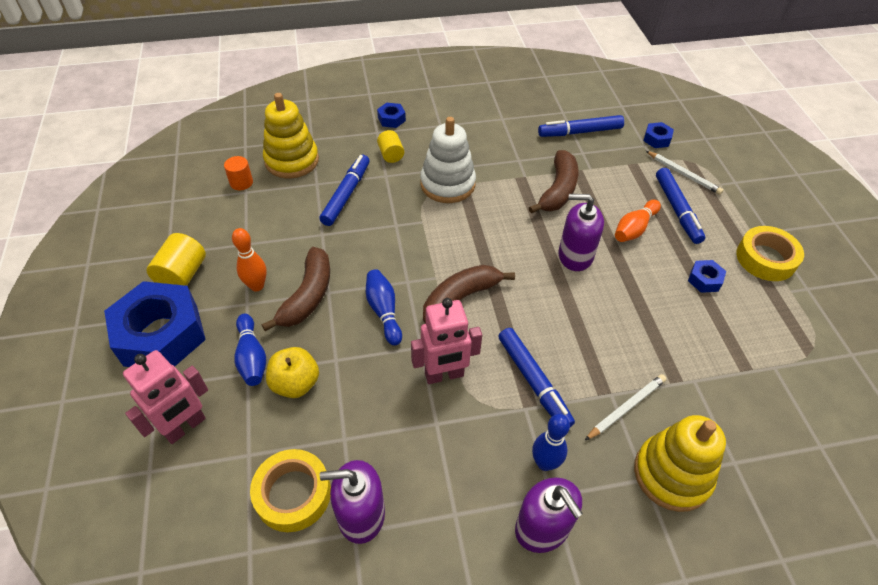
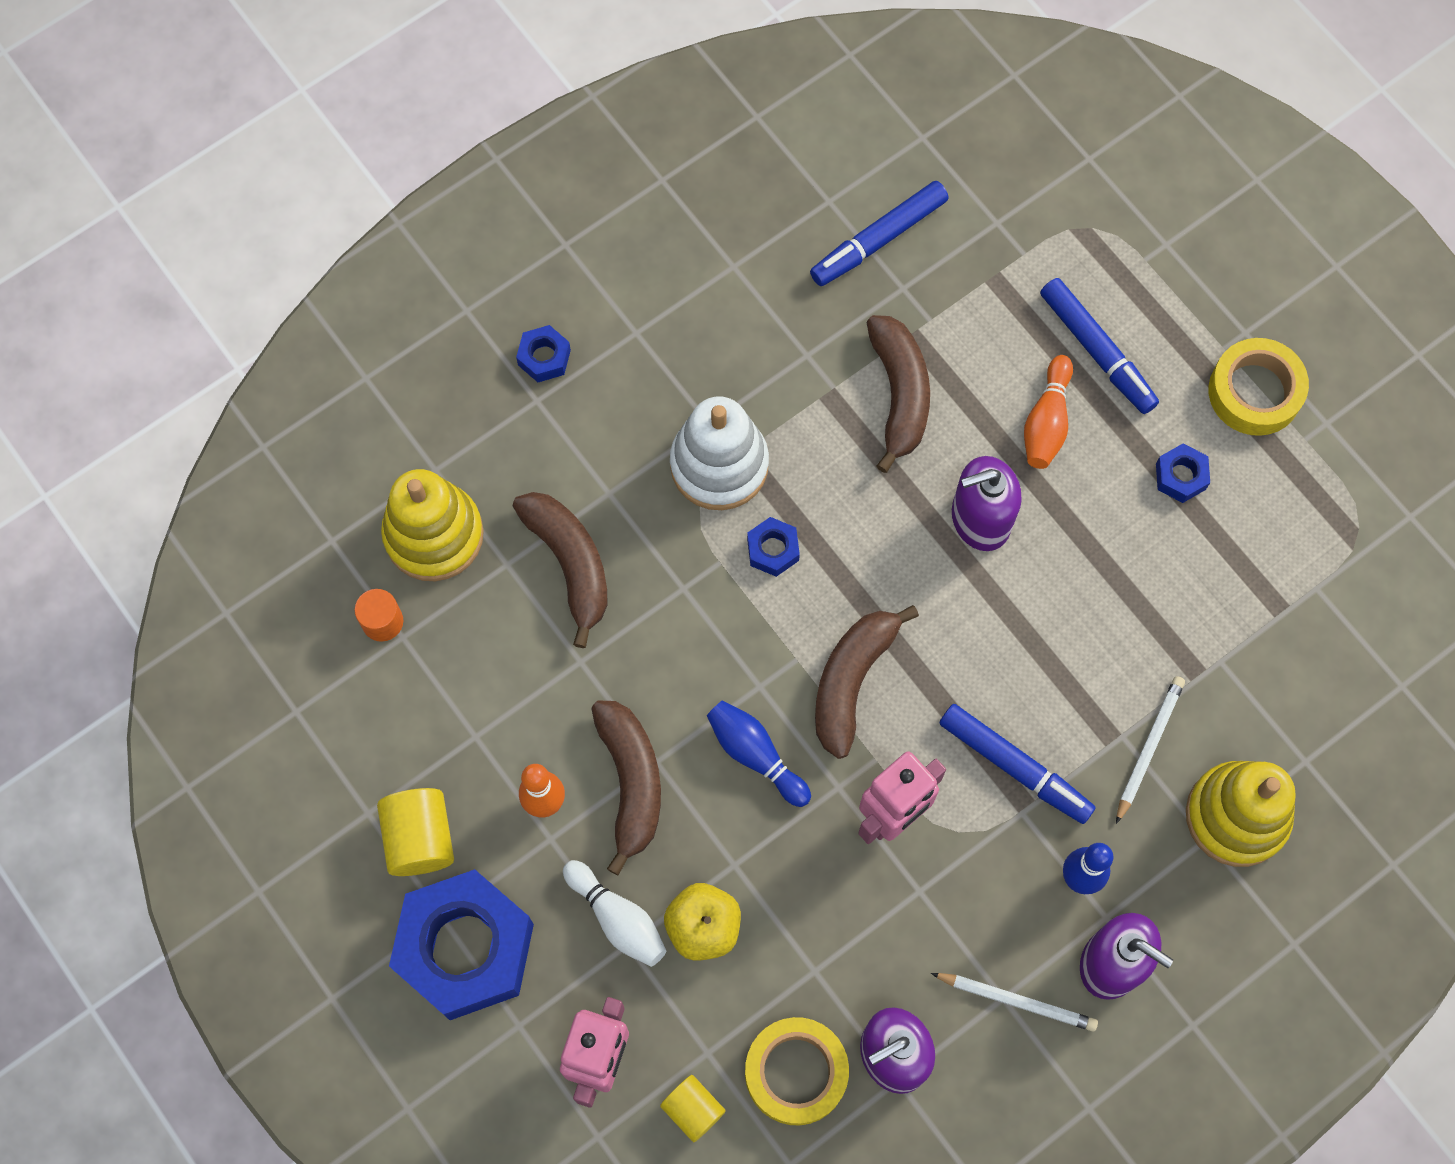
camera: 25 degrees left, 20 degrees up
(252, 357) = (617, 918): blue bowling pin -> white bowling pin
(346, 194) = (570, 564): blue marker -> brown banana
(391, 155) = (591, 443): yellow cylinder -> yellow cylinder (693, 1110)
(657, 139) = (1011, 198): blue nut -> blue nut (773, 550)
(683, 174) = (1081, 264): white pencil -> white pencil (1017, 1001)

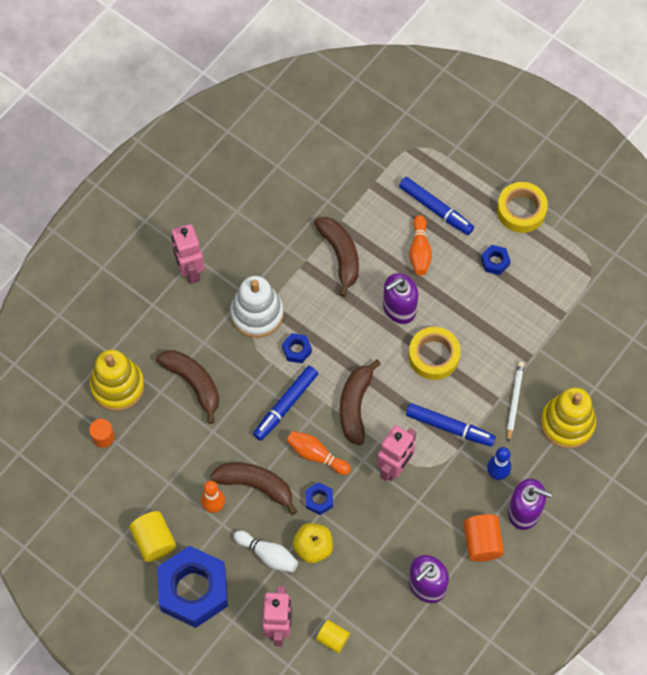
camera: 15 degrees left, 5 degrees down
(544, 357) = (150, 281): blue nut -> blue nut (319, 500)
(621, 355) = (190, 271): none -> pink robot
(630, 783) = (255, 485): brown banana -> brown banana turned 45 degrees counterclockwise
(755, 755) = (316, 455): blue bowling pin -> orange bowling pin
(796, 1072) = (380, 607): yellow tape -> yellow tape (433, 356)
(878, 239) = (308, 179): blue marker -> blue marker (285, 405)
(1017, 1001) = (482, 542): white pencil -> orange cylinder

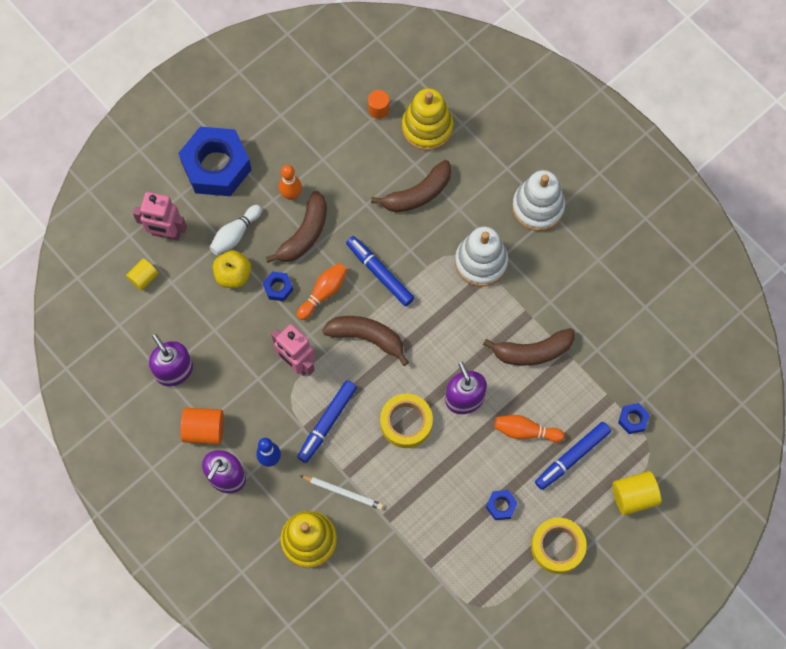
camera: 100 degrees right, 5 degrees up
(154, 541) = (269, 140): yellow cylinder -> yellow cylinder (633, 496)
(190, 271) = (538, 207): pink robot -> white stacking toy
(297, 350) = (436, 293): blue nut -> blue nut (632, 420)

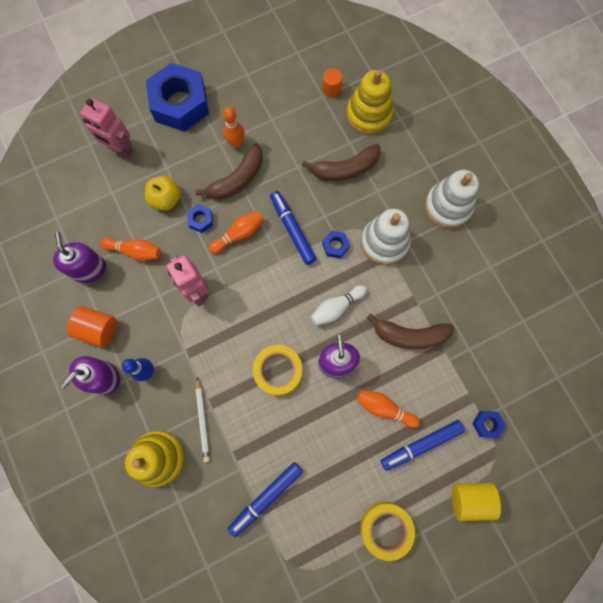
camera: 15 degrees right, 5 degrees up
(144, 278) = (89, 182): yellow cylinder -> none
(217, 339) = (135, 251): none -> orange bowling pin
(235, 234) = (178, 165): white bowling pin -> white bowling pin (336, 308)
(327, 423) = (207, 352): blue marker -> blue marker (266, 498)
(343, 492) = (203, 420): white pencil -> white pencil turned 45 degrees clockwise
(367, 337) = (265, 284): brown banana -> none
(501, 506) = (343, 473): blue nut -> blue nut (335, 246)

